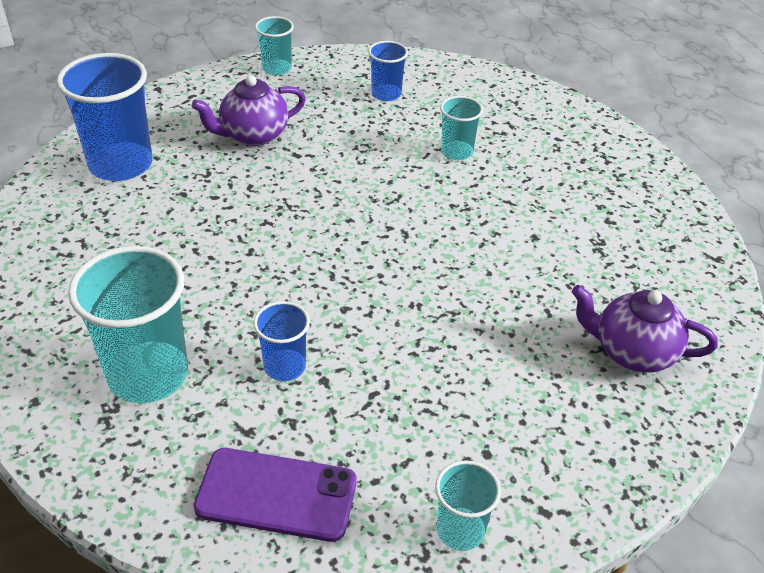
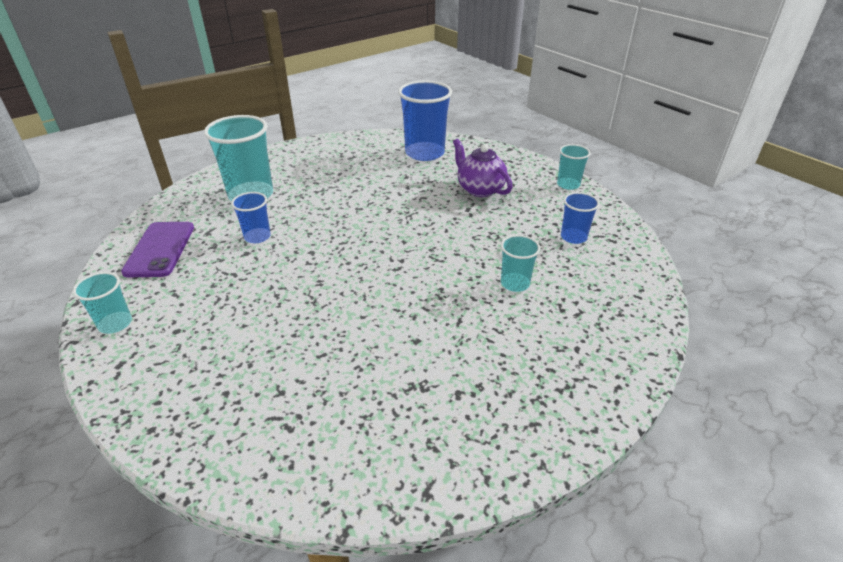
camera: 80 degrees right, 5 degrees down
(633, 352) = (276, 414): purple teapot -> none

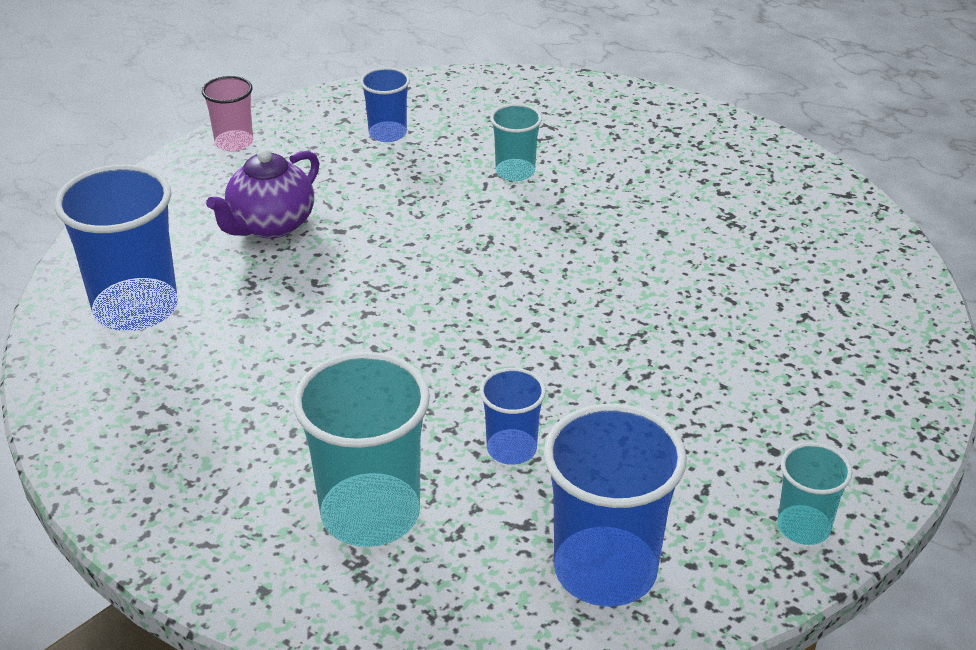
camera: 105 degrees left, 0 degrees up
(160, 249) = (605, 570): purple phone -> blue cup
(568, 184) = (234, 142): turquoise cup -> pink cup

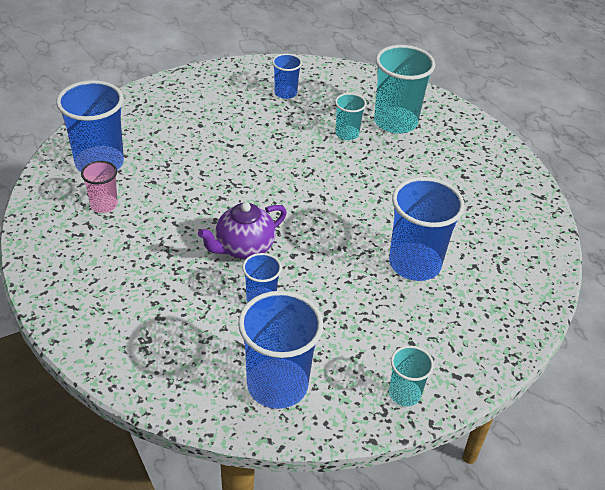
camera: 15 degrees right, 5 degrees up
(234, 142) = (198, 78): pink cup -> pink cup (104, 205)
(270, 225) = (194, 132): purple teapot -> purple teapot (244, 248)
(370, 513) = (165, 315): turquoise cup -> turquoise cup (395, 122)
(717, 335) = (414, 263): none -> blue cup

